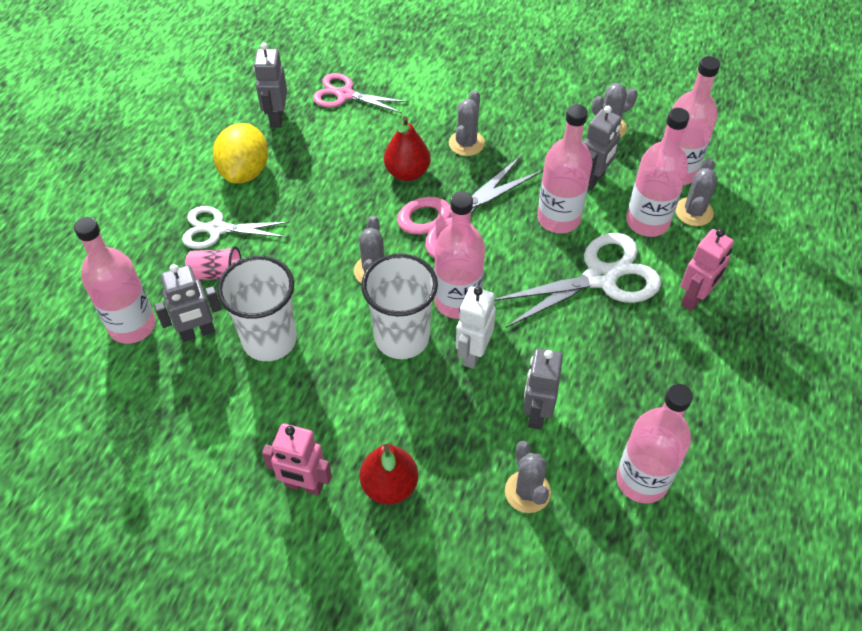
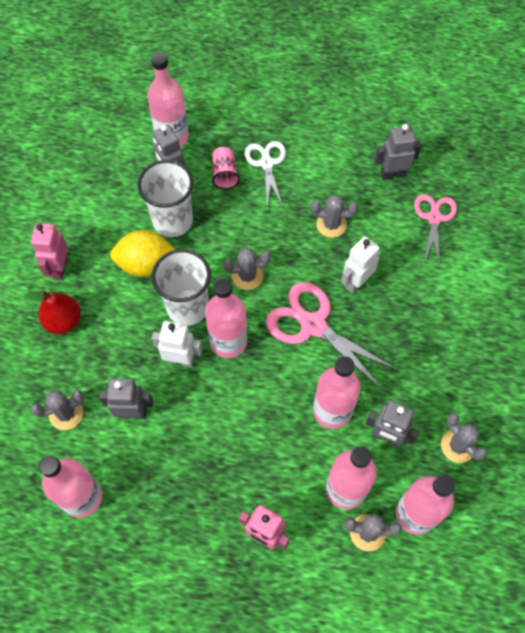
camera: 80 degrees right, 10 degrees up
(245, 171) = (328, 167): yellow lemon -> yellow lemon (146, 264)
(407, 172) = (356, 282): red pear -> white robot
(466, 143) = (402, 323): grey cactus -> grey cactus (331, 224)
(601, 277) = (273, 452): white scissors -> none

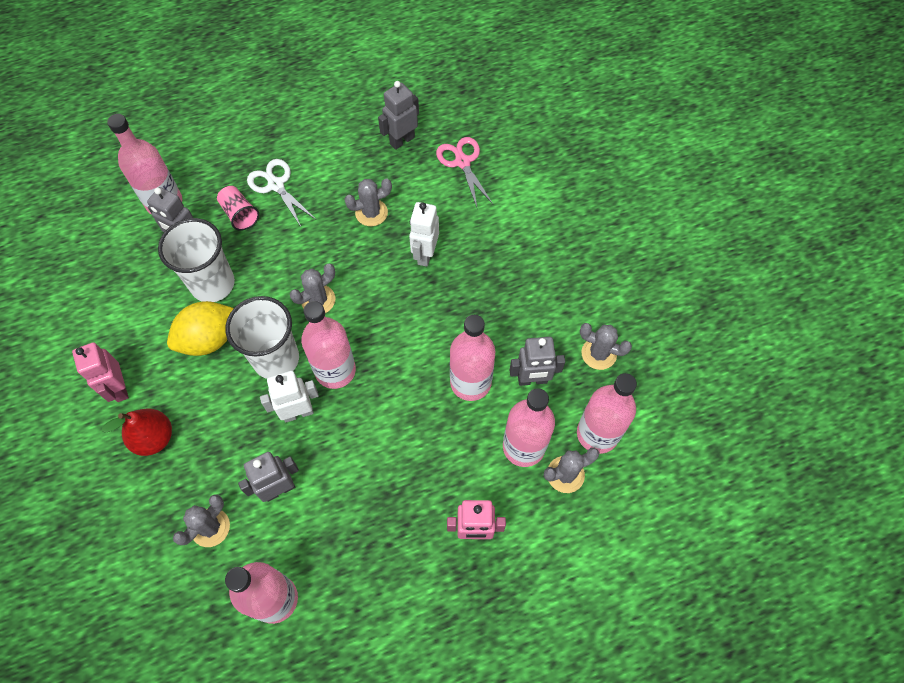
camera: 30 degrees left, 0 degrees up
(313, 325) = (407, 314): pink scissors -> none

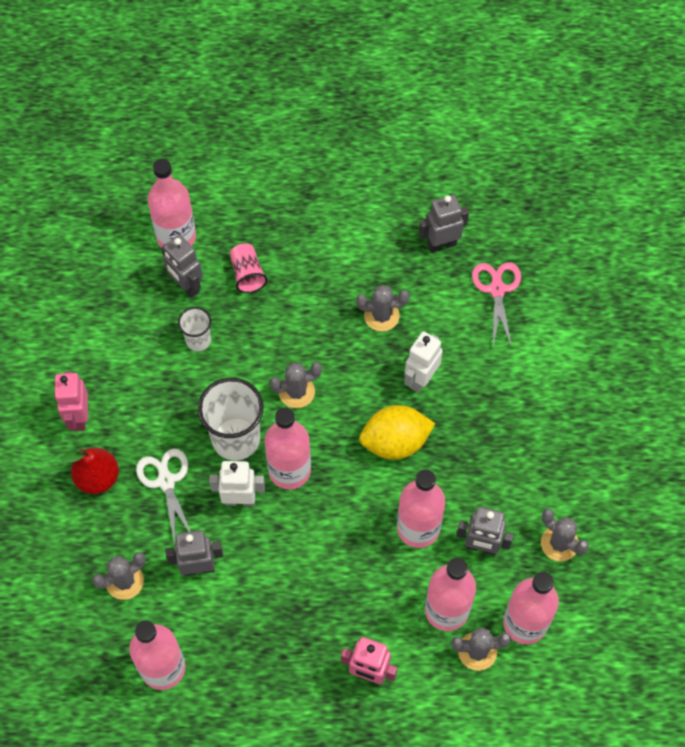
camera: 20 degrees right, 0 degrees up
(209, 339) = (178, 396): yellow lemon -> yellow lemon (395, 442)
(212, 284) = (198, 340): white cup -> white cup, size x0.54
(276, 185) = (294, 253): white scissors -> white scissors (166, 481)

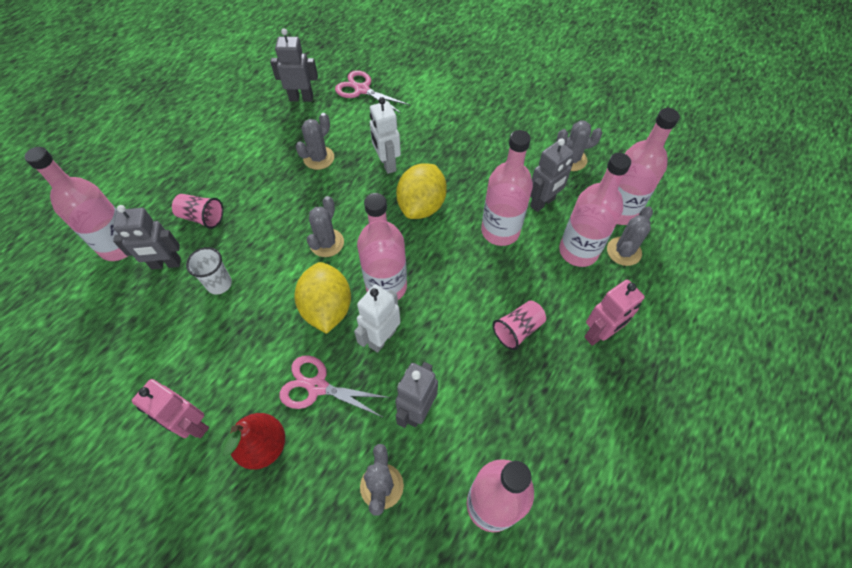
camera: 55 degrees left, 5 degrees down
(166, 481) = (317, 387): white scissors -> pink scissors
(236, 439) = (327, 308): white cup -> yellow lemon
(324, 603) = (517, 330): none -> pink cup
(441, 244) = (301, 98): grey robot -> grey robot turned 75 degrees clockwise

